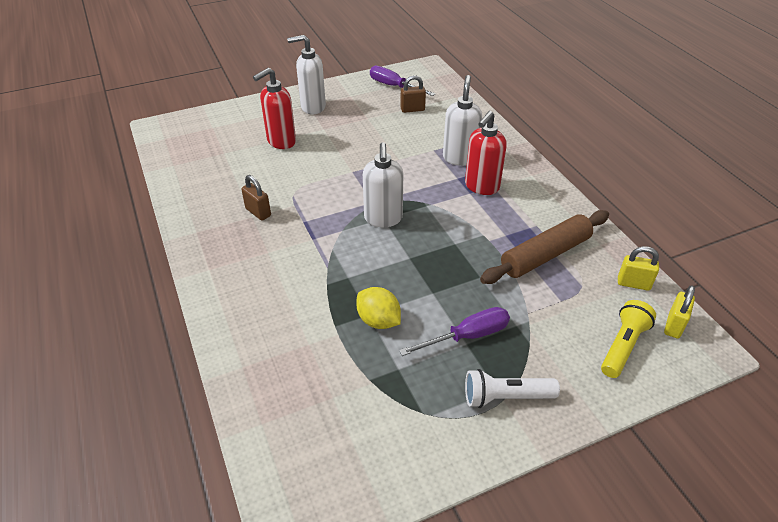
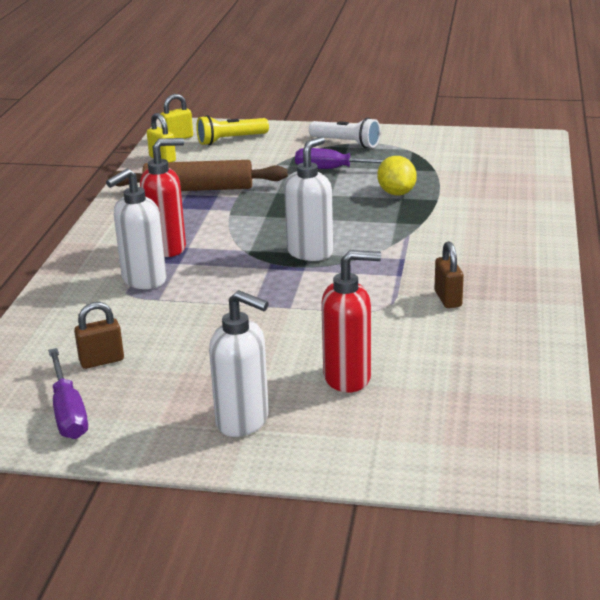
camera: 145 degrees left, 15 degrees down
(412, 109) = (101, 361): brown padlock -> brown padlock turned 45 degrees counterclockwise

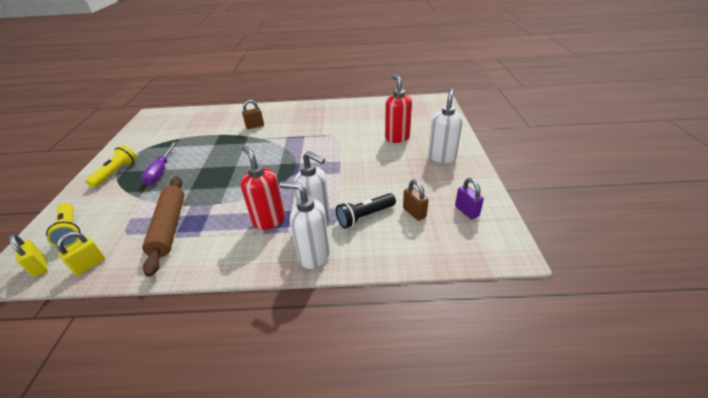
camera: 100 degrees left, 10 degrees up
(68, 412) = (466, 211): purple screwdriver -> purple padlock
(124, 318) = (365, 216): none -> black flashlight
(310, 252) = (279, 163): white soap dispenser -> white soap dispenser (314, 255)
(346, 143) = (116, 173): white flashlight -> yellow flashlight
(396, 193) = (206, 146): yellow lemon -> none
(448, 299) = (325, 123): brown padlock -> brown padlock (255, 126)

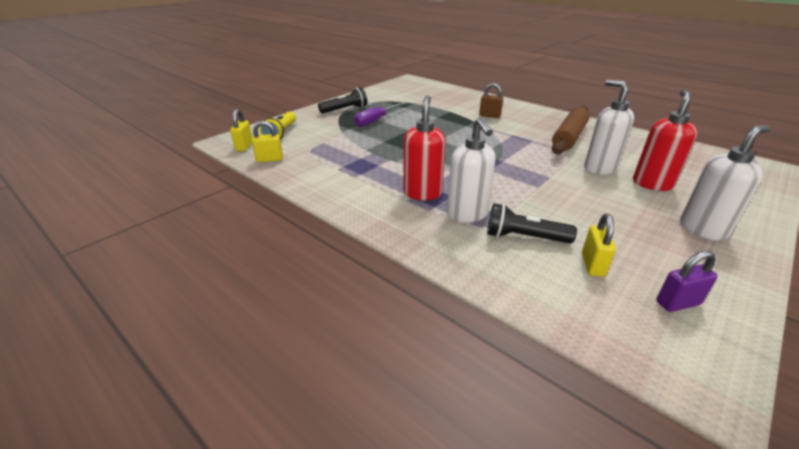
camera: 40 degrees right, 5 degrees down
(116, 173) = (345, 110): yellow flashlight -> black flashlight
(169, 227) = (341, 160): brown rolling pin -> brown rolling pin (569, 137)
(314, 255) = (432, 241): white soap dispenser -> white soap dispenser (599, 168)
(414, 212) = (592, 265): brown padlock -> yellow padlock
(466, 211) = (677, 303): purple padlock -> purple padlock turned 60 degrees clockwise

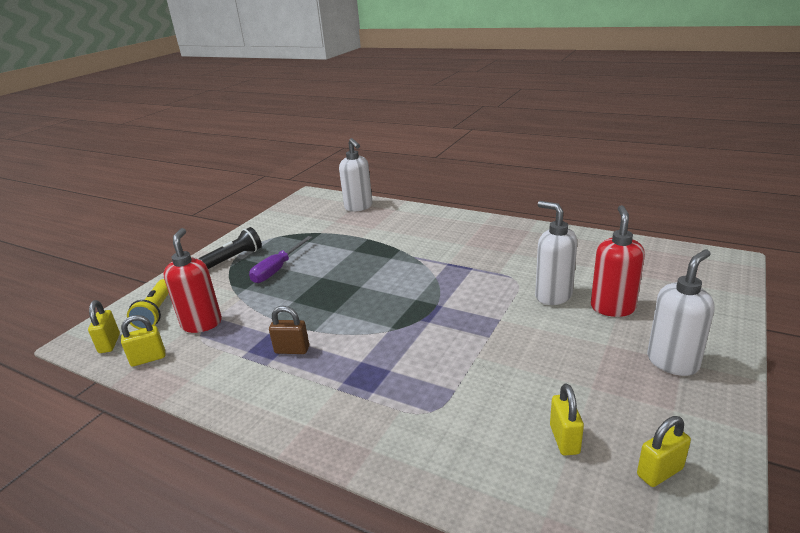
camera: 10 degrees left, 5 degrees down
(422, 193) = (354, 374): red soap dispenser -> red soap dispenser (202, 324)
(467, 214) = (413, 396): white soap dispenser -> white soap dispenser (359, 207)
(489, 116) = (416, 238): brown padlock -> brown padlock (292, 350)
(524, 237) = (483, 416): black flashlight -> none
(569, 137) = (513, 255): brown rolling pin -> none
(677, 303) = (659, 472): purple padlock -> yellow padlock

